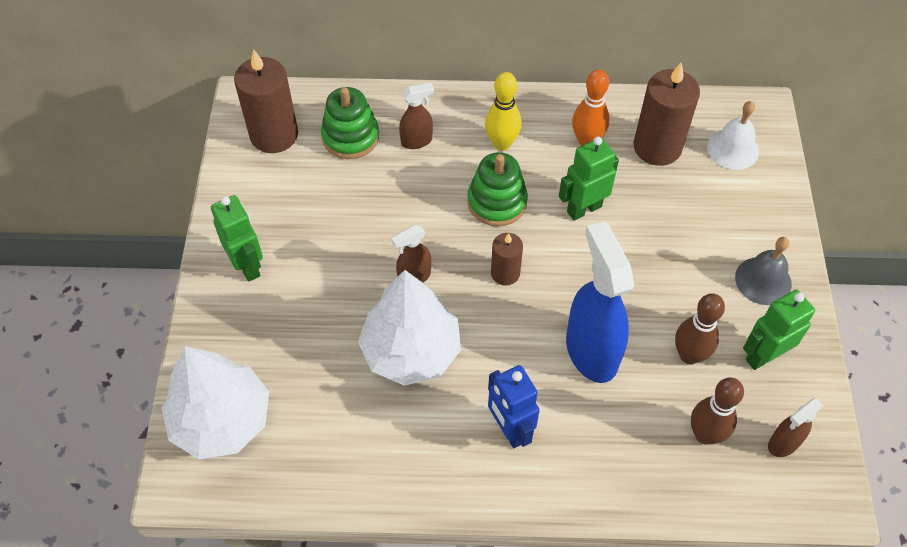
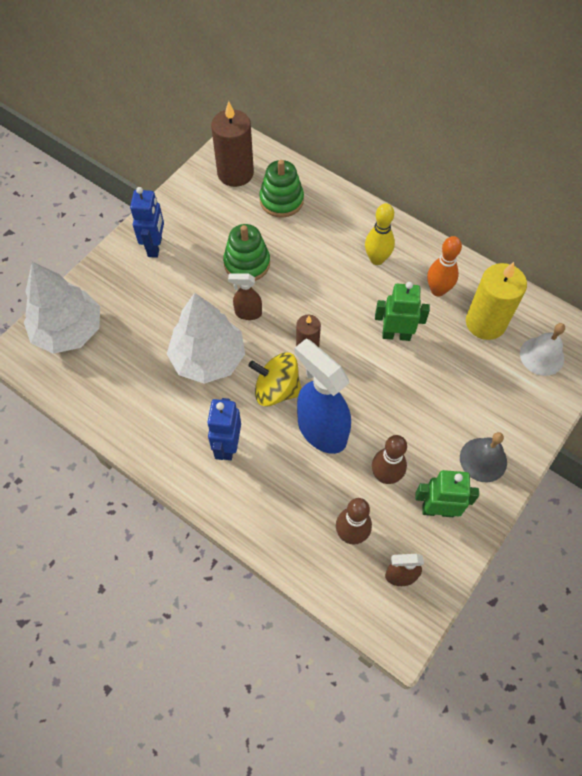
camera: 35 degrees right, 5 degrees up
(248, 266) = (155, 247): green robot -> blue robot
(417, 141) = (322, 226): brown spray bottle -> none
(497, 202) = (341, 296): green stacking toy -> green stacking toy (247, 263)
(511, 338) = (276, 390): none -> yellow spinning top
(591, 351) = (321, 430): blue spray bottle -> blue spray bottle turned 60 degrees counterclockwise
(657, 147) = (485, 323): brown candle -> yellow candle

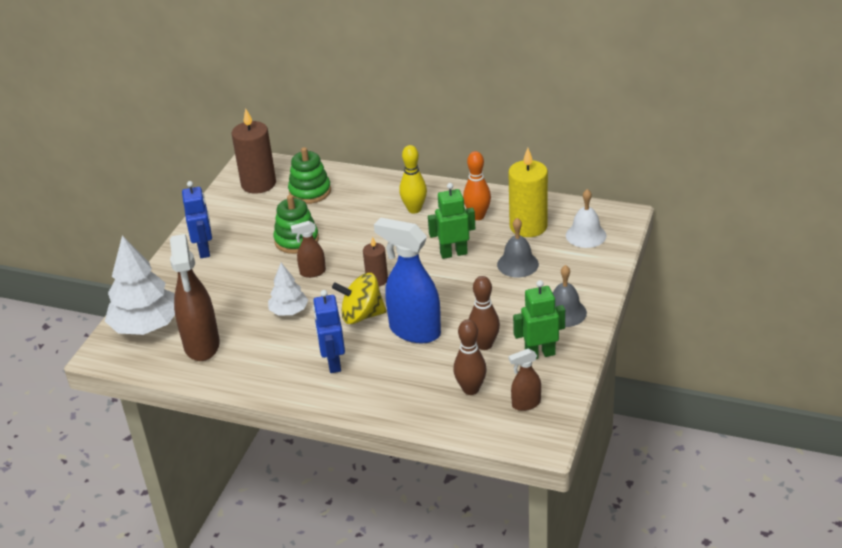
camera: 15 degrees left, 25 degrees down
(111, 375) = (202, 345): none -> brown spray bottle
(208, 358) = (289, 311): white tree -> white tree, size x0.55
(457, 373) = (517, 264): none -> grey bell

